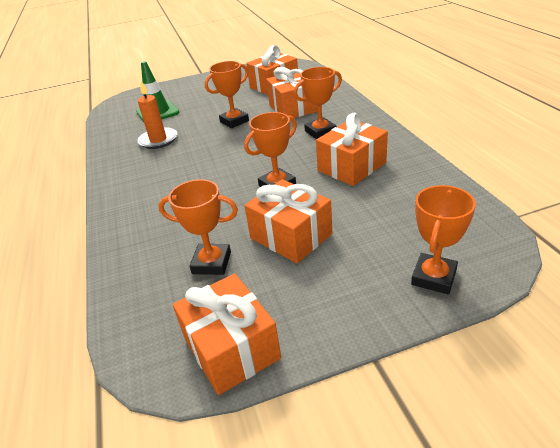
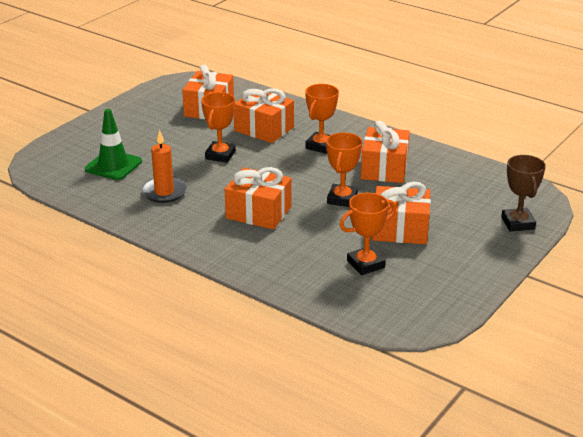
camera: 40 degrees left, 5 degrees down
(231, 348) = (444, 300): orange gift -> orange gift (258, 213)
(433, 277) = (517, 223): orange trophy -> brown trophy

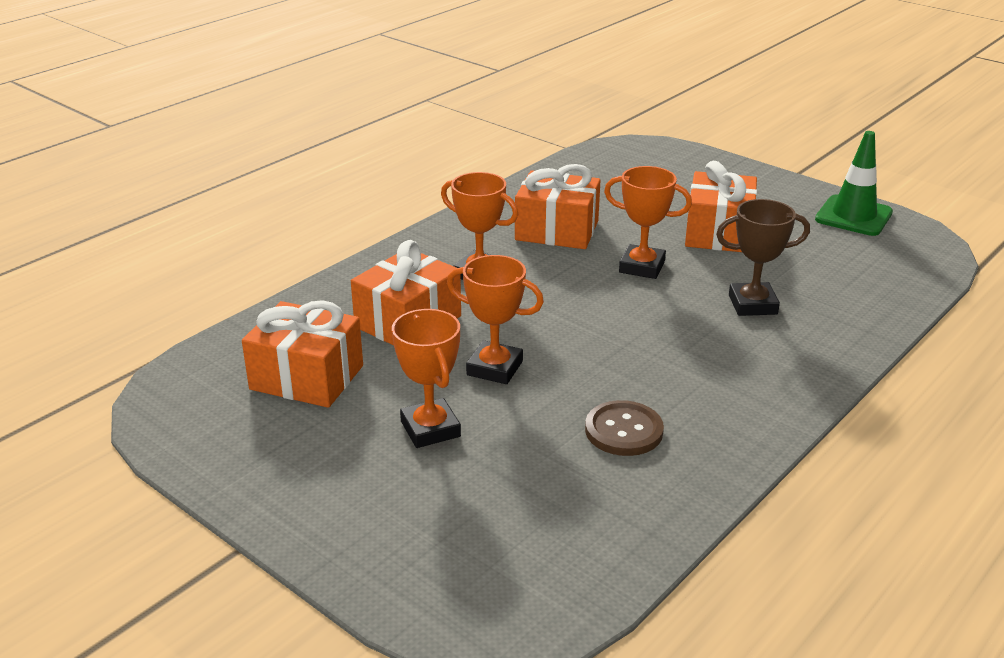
camera: 85 degrees left, 0 degrees up
(113, 165) = (517, 498): green traffic cone -> green traffic cone (853, 216)
(164, 192) = (623, 431): orange candle -> brown button
(258, 213) = (685, 336): orange gift -> none
(365, 264) = (806, 261): orange trophy -> orange trophy (430, 429)
(517, 223) = (693, 164): brown trophy -> brown trophy (752, 304)

